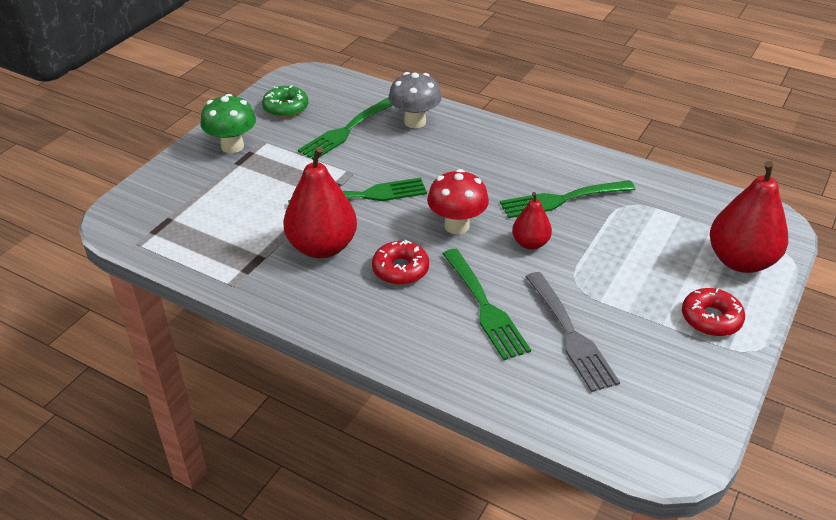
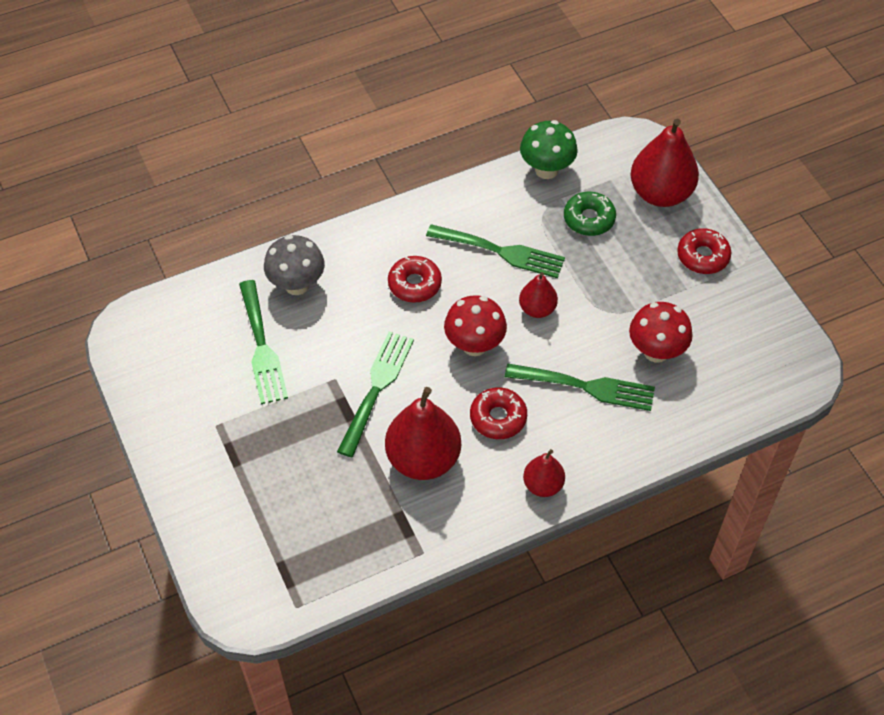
camera: 55 degrees left, 15 degrees up
(232, 146) = (202, 455): green mushroom -> green mushroom (546, 170)
(286, 108) = (174, 375): green donut -> green donut (589, 219)
(359, 326) = (543, 485): none -> red pear
(478, 172) = (414, 284): none -> red donut
(561, 200) = (501, 252): green fork -> green fork turned 90 degrees counterclockwise
(571, 335) = (656, 351): grey fork -> red mushroom

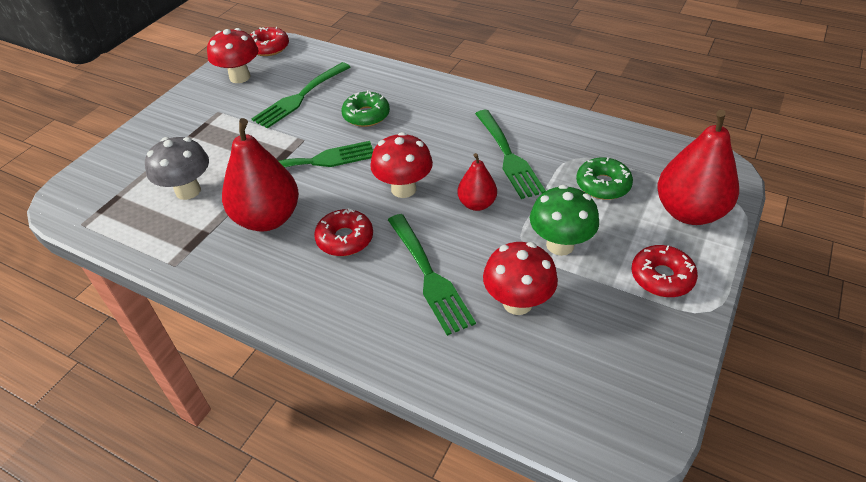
camera: 55 degrees right, 10 degrees down
(170, 379) = (240, 77): none -> red mushroom
(297, 285) = (367, 85): grey mushroom -> grey mushroom (188, 191)
(345, 313) = (366, 115): none -> green donut
(414, 284) = (427, 132): red donut -> red donut (269, 47)
(543, 485) = (298, 303): red pear -> none
(546, 170) = (617, 138): green mushroom -> green mushroom (560, 245)

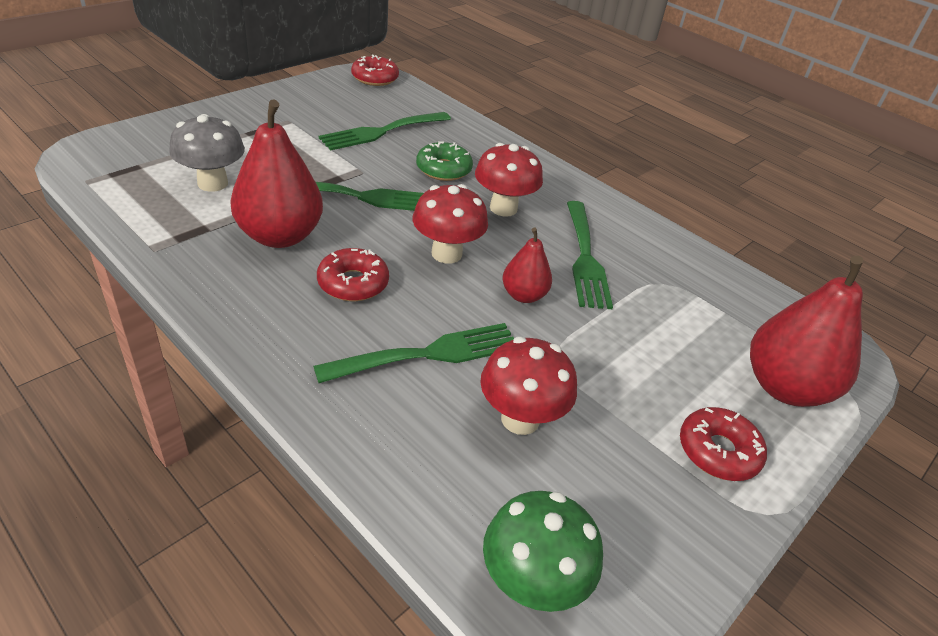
camera: 10 degrees right, 5 degrees down
(240, 77) = (329, 96): red mushroom -> red mushroom (503, 208)
(429, 276) = (429, 354): green fork -> green fork turned 105 degrees counterclockwise
(560, 245) = (603, 371): green mushroom -> green mushroom (531, 584)
(603, 185) = (686, 323): green donut -> none

